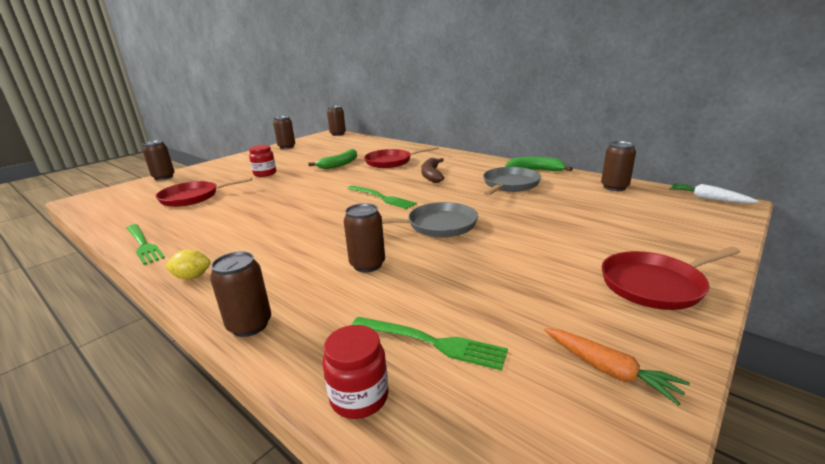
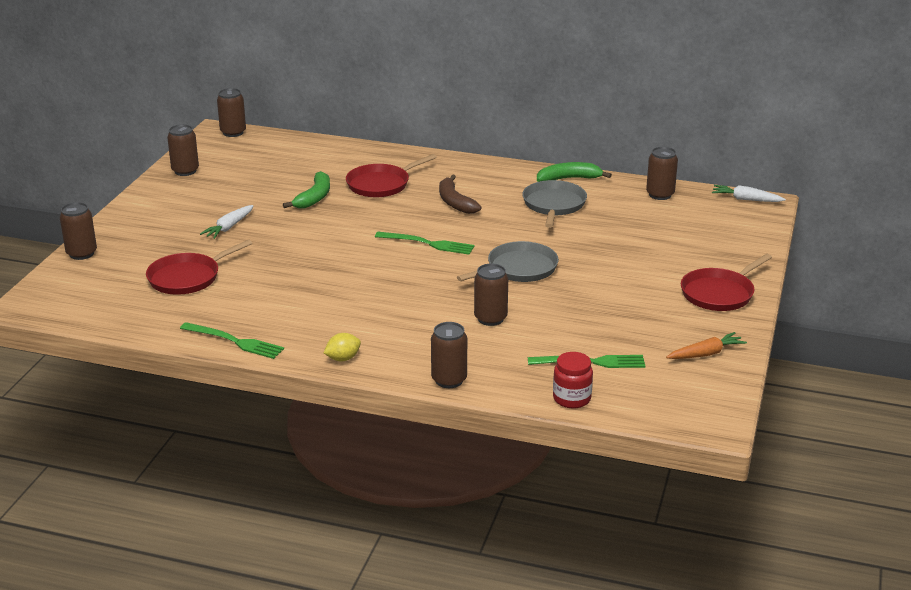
camera: 25 degrees left, 5 degrees up
(265, 173) = (229, 227): red jar -> white carrot
(609, 370) = (706, 354): orange carrot -> orange carrot turned 45 degrees counterclockwise

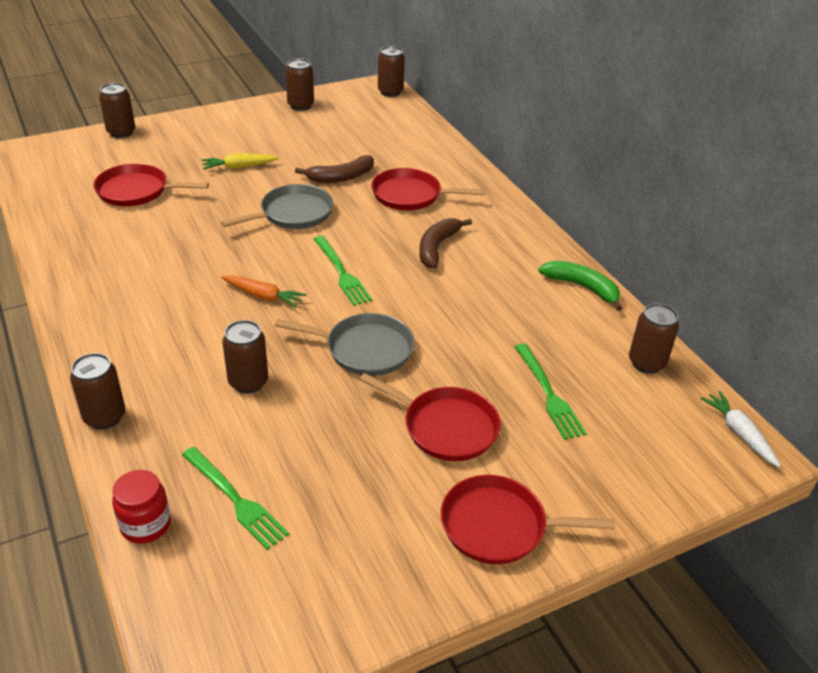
camera: 45 degrees right, 10 degrees up
(229, 227) = (238, 167): white carrot -> yellow carrot
(235, 341) = (58, 264): green fork -> green fork (548, 394)
(314, 197) = (340, 177): green banana -> brown banana
(343, 359) = (84, 333): yellow lemon -> none
(553, 205) = (517, 305): grey pan -> grey pan (293, 213)
(625, 274) = (446, 427): none -> red pan
(706, 354) = (350, 588): orange carrot -> orange carrot (263, 296)

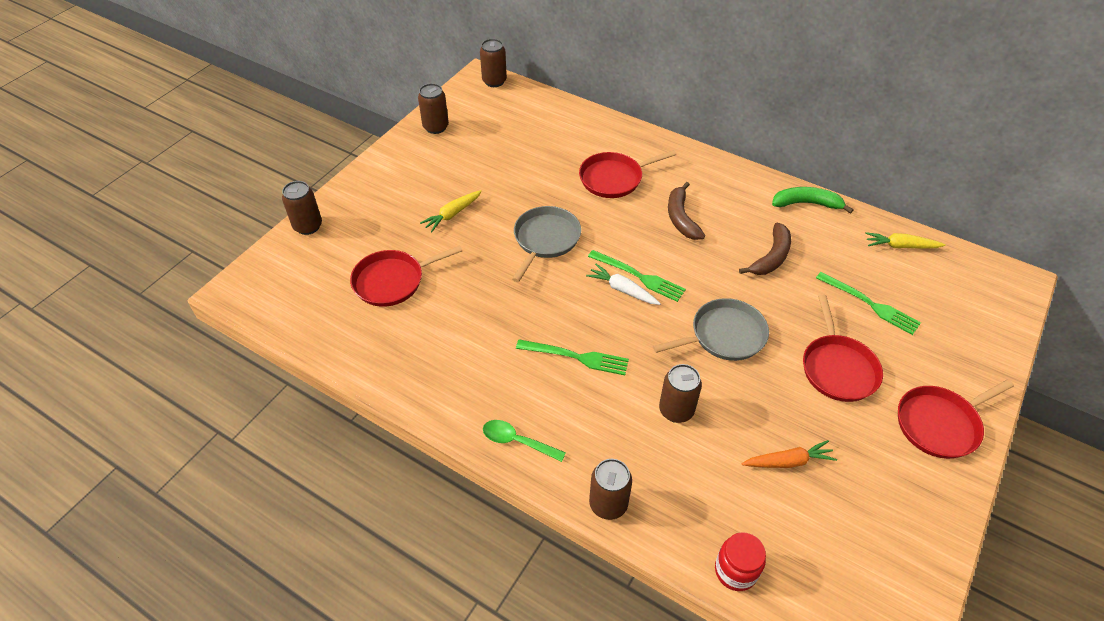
camera: 30 degrees left, 10 degrees up
(91, 337) = (517, 441): none -> green spoon
(235, 500) = (771, 511): green fork -> green fork (576, 357)
(263, 296) = (606, 329): orange carrot -> orange carrot (788, 461)
(340, 177) = (544, 186): brown banana -> brown banana (771, 257)
(446, 427) = (838, 368): red pan -> red pan turned 90 degrees clockwise
(646, 363) = (900, 246): brown can -> yellow carrot
(739, 433) = (996, 271): white carrot -> white carrot (622, 289)

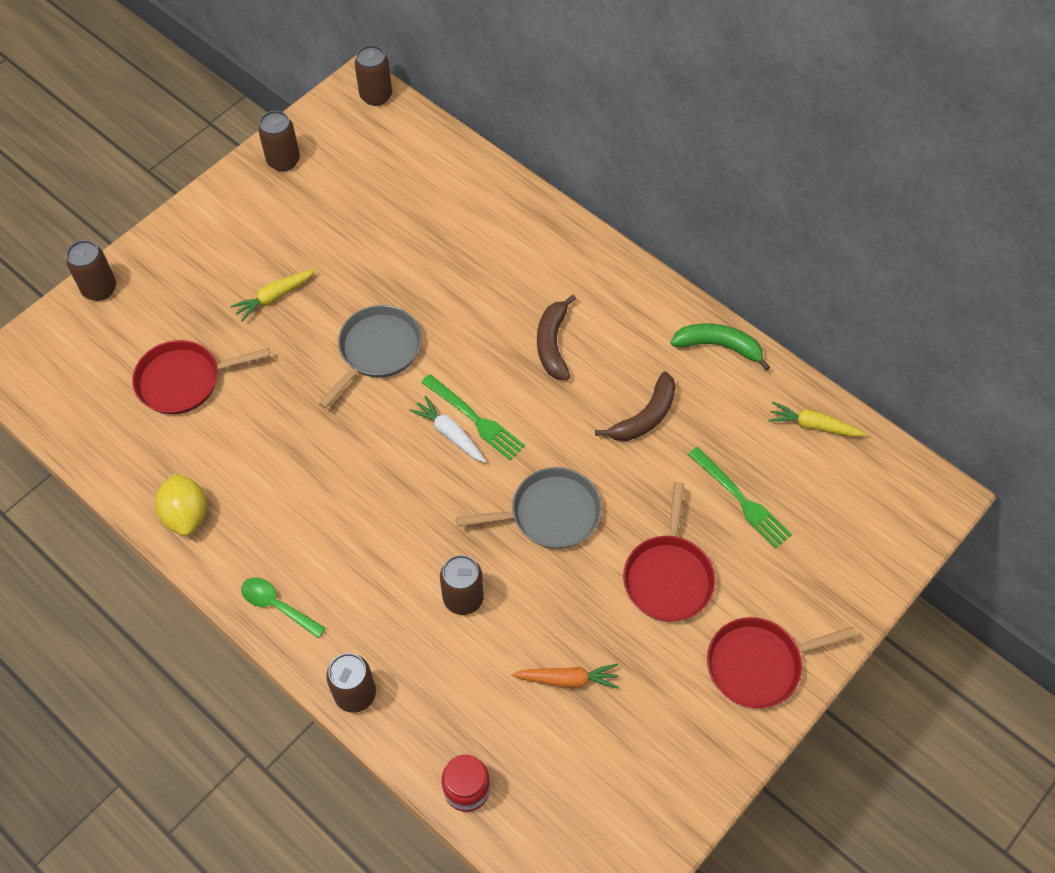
camera: 10 degrees right, 10 degrees up
(418, 381) = (186, 515): none -> yellow lemon
(576, 357) = (370, 514): green fork -> none
(614, 178) = (487, 273): red pan -> none

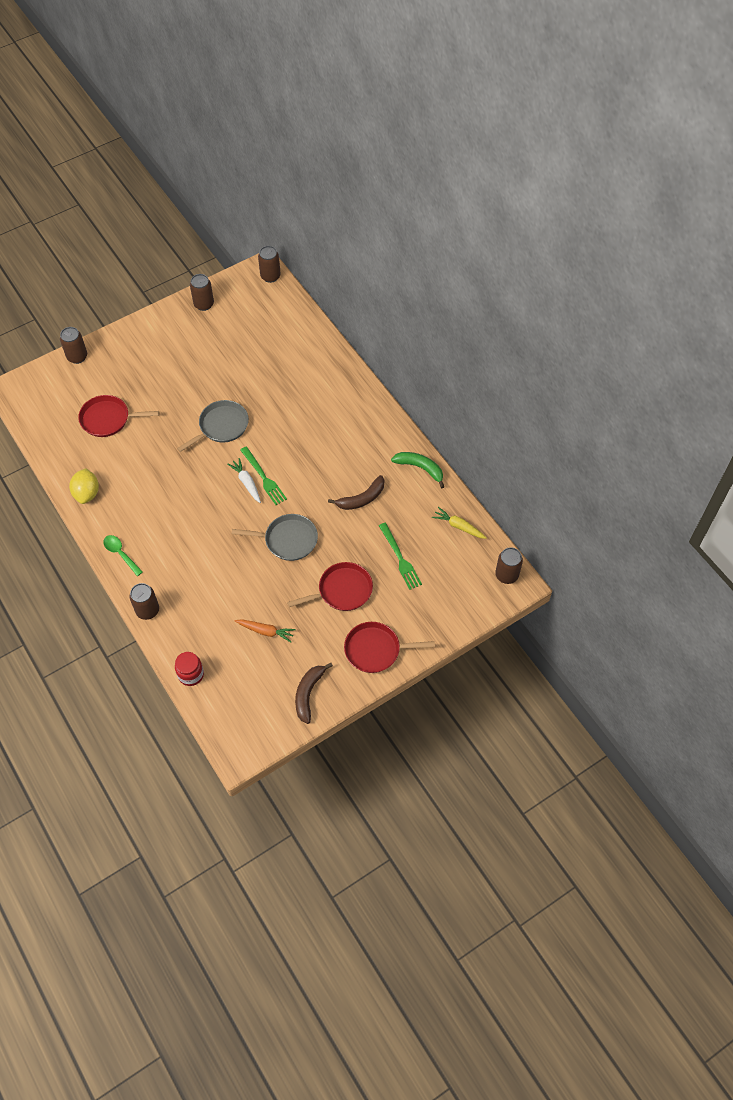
camera: 15 degrees right, 0 degrees up
(274, 297) = (173, 383): yellow carrot -> none
(463, 598) = (223, 574): brown can -> brown can (506, 575)
(553, 344) = (323, 445): brown banana -> brown banana (308, 693)
(668, 577) = (342, 590): red pan -> red pan turned 135 degrees counterclockwise

